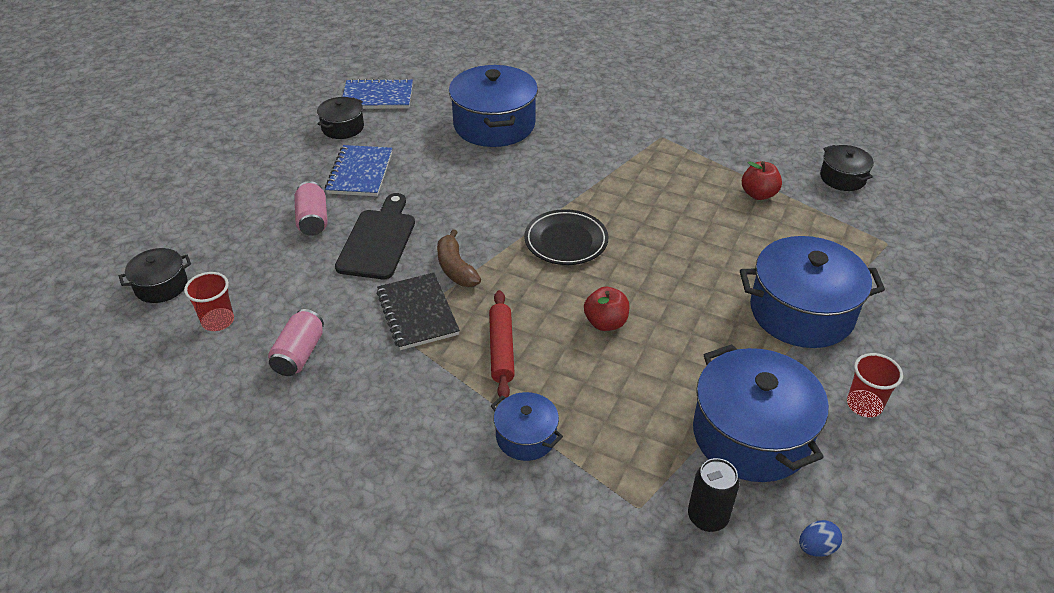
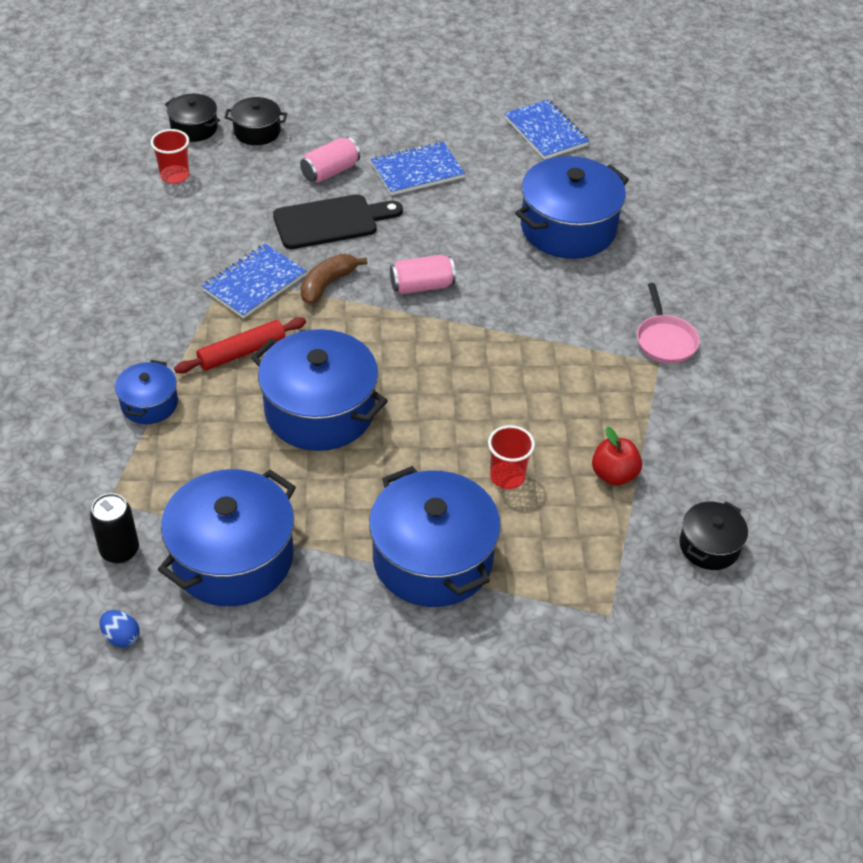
camera: 60 degrees right, 5 degrees up
(299, 354) = (165, 235): pink can -> pink can (422, 286)
(342, 127) = (476, 131): black pot -> black pot (257, 132)
(417, 313) = (254, 283): black notebook -> blue notebook
(566, 241) = (418, 345): black plate -> none
(605, 323) = (320, 410): red apple -> blue pot
(642, 126) = (665, 340): none -> pink pan
(864, 405) = (322, 640): red cup -> red cup (507, 476)

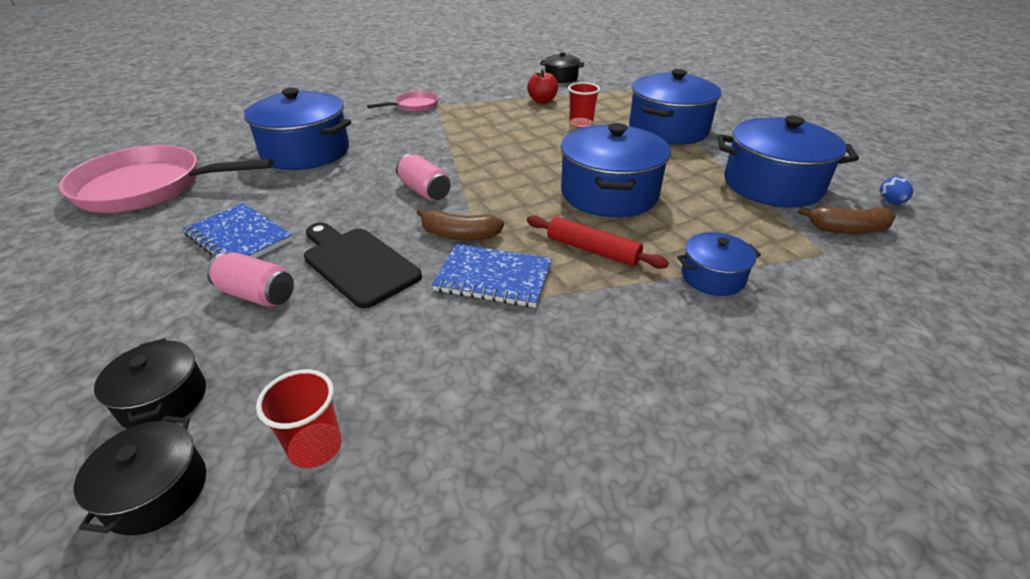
camera: 115 degrees left, 10 degrees down
(120, 551) = (847, 229): black can -> brown banana
(546, 132) = (149, 188): blue notebook -> pink pan

